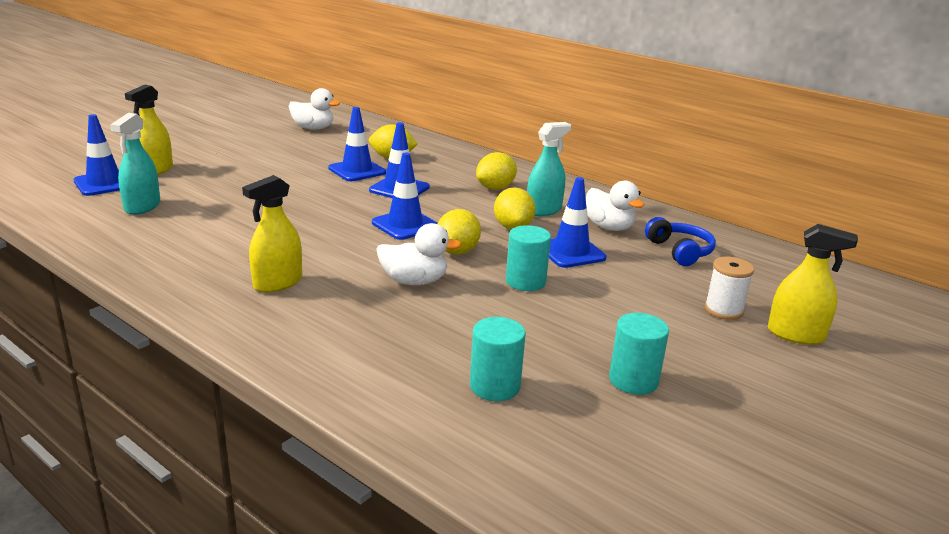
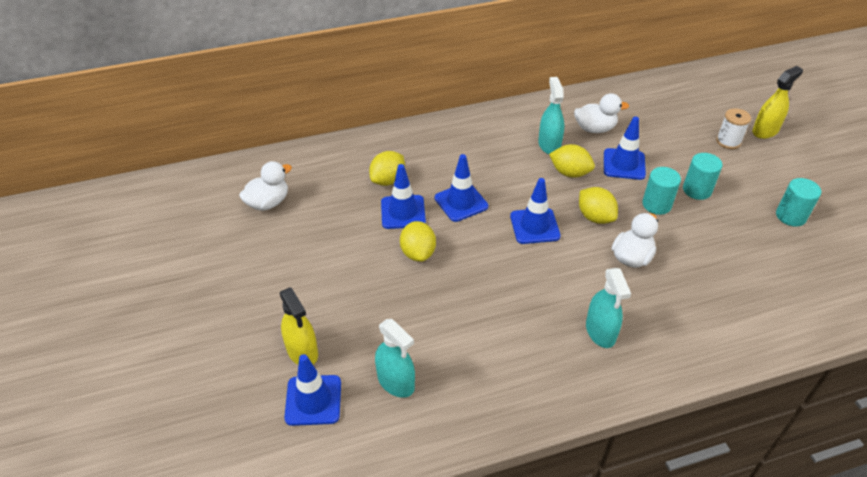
camera: 55 degrees left, 20 degrees up
(277, 283) = (600, 332): yellow spray bottle -> turquoise spray bottle
(495, 188) = (493, 150): yellow lemon -> yellow lemon (418, 253)
(495, 386) = (779, 275): turquoise cylinder -> turquoise cylinder (697, 190)
(679, 251) = (646, 117): blue headphones -> none

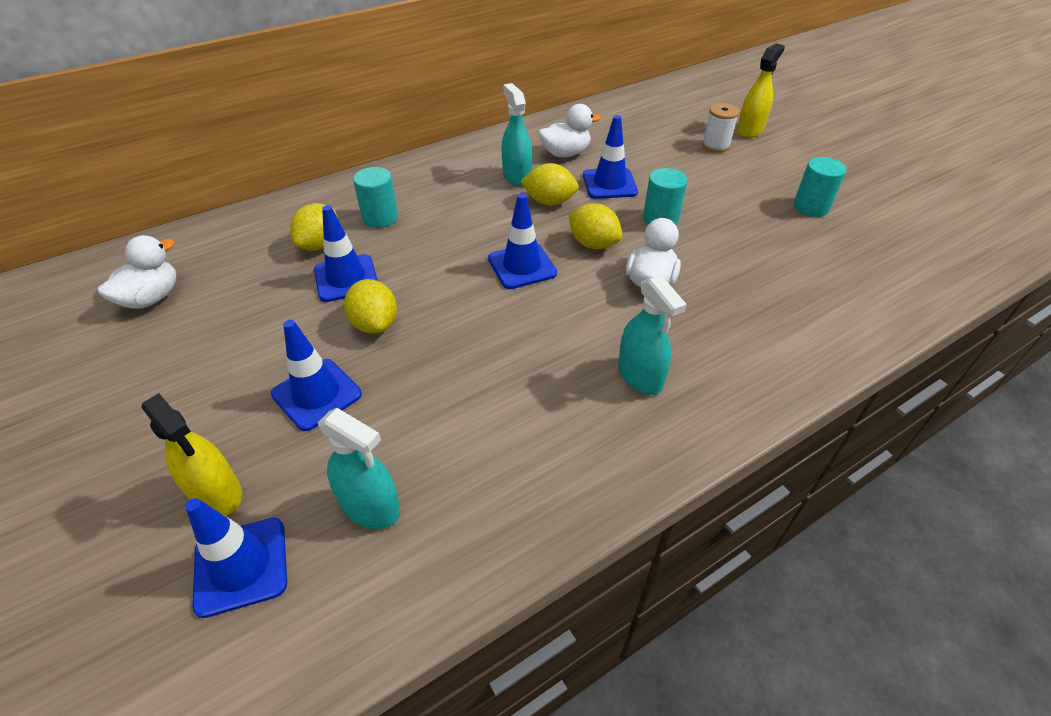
camera: 15 degrees left, 0 degrees up
(461, 202) = (422, 254): blue traffic cone -> blue traffic cone (316, 394)
(697, 190) = (700, 197): turquoise cylinder -> turquoise cylinder (380, 218)

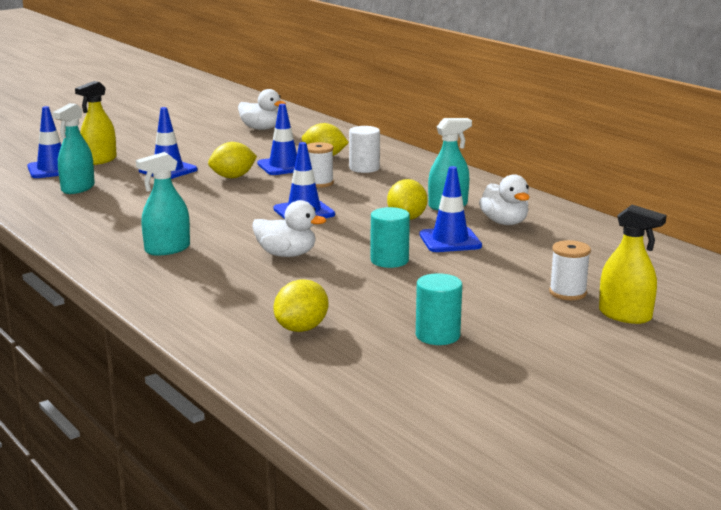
camera: 85 degrees right, 25 degrees down
(380, 218) = (364, 168): turquoise cylinder -> white cylinder
(423, 252) = (319, 183): none -> white spool
(593, 244) = (340, 234): yellow lemon -> yellow lemon (301, 328)

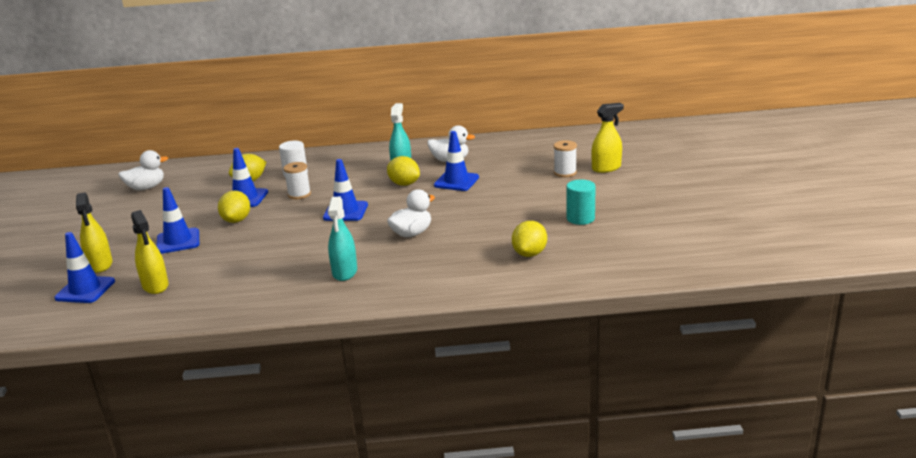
camera: 55 degrees left, 5 degrees up
(78, 188) = (155, 286): turquoise spray bottle -> yellow spray bottle
(301, 328) = (529, 254): yellow lemon -> yellow lemon turned 45 degrees clockwise
(389, 260) = (463, 205): turquoise cylinder -> none

